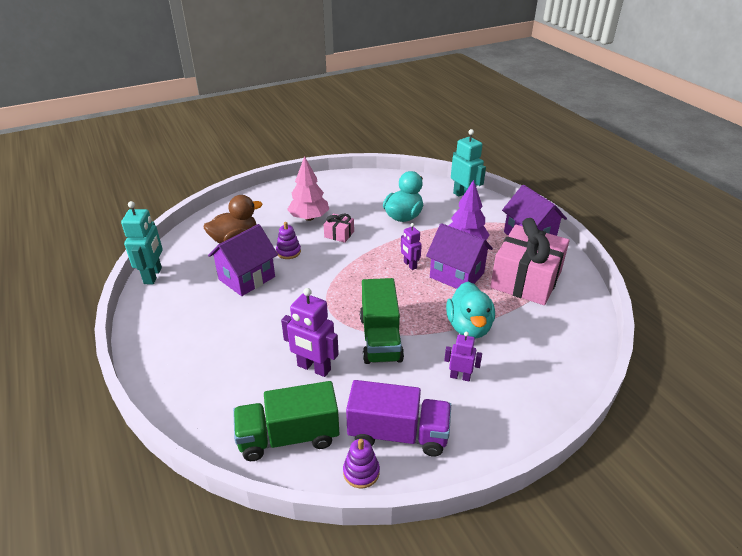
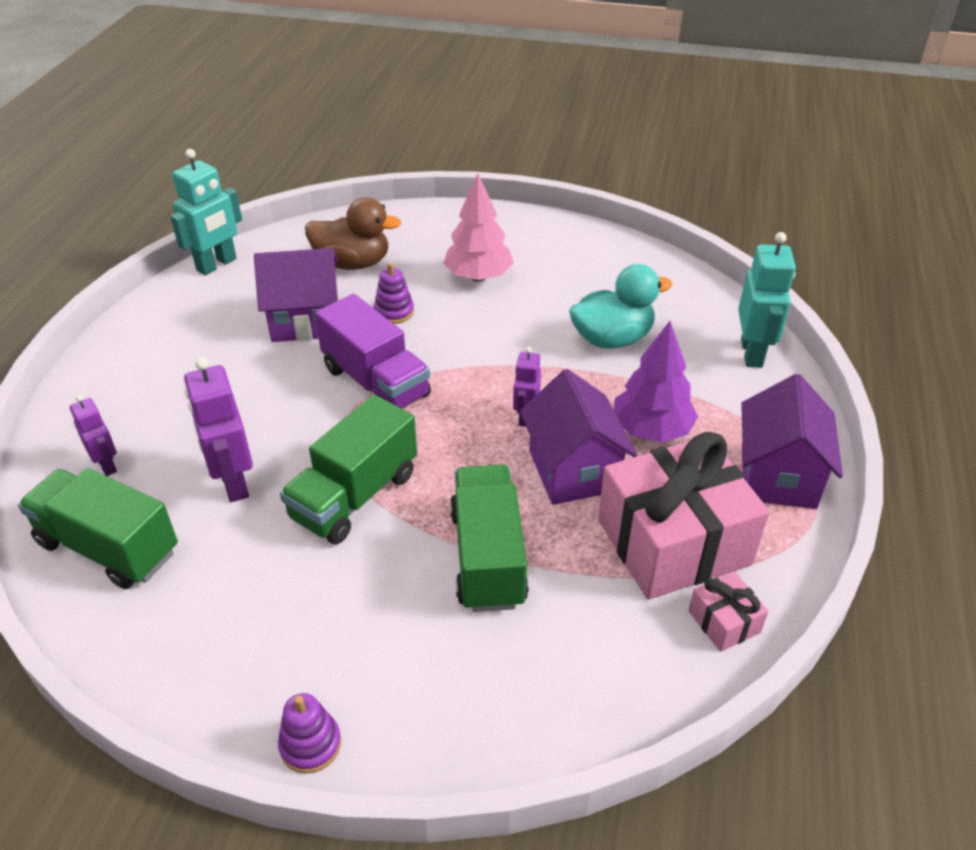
camera: 40 degrees right, 5 degrees up
(339, 234) = (487, 320): pink gift -> pink gift (724, 621)
(361, 472) = (121, 647): purple stacking toy -> purple stacking toy (310, 744)
(398, 434) = (215, 633): purple truck -> purple truck (375, 382)
(460, 376) = (383, 617): purple robot -> purple robot (107, 465)
(469, 327) = (488, 557): turquoise duck -> green truck

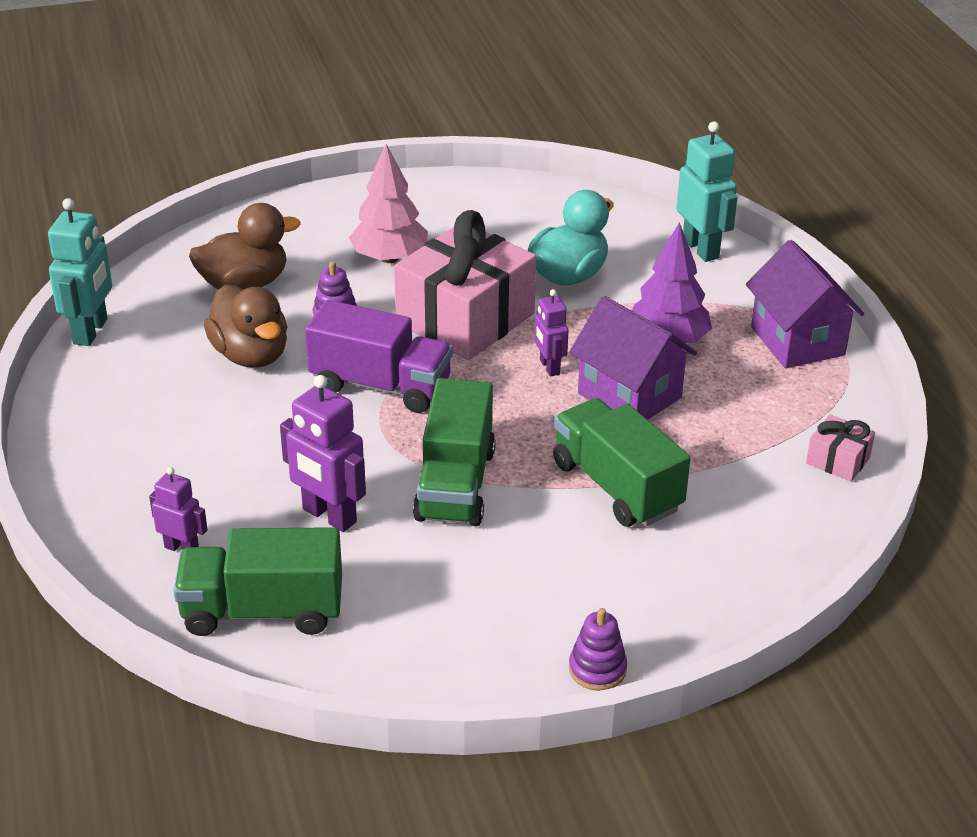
camera: 30 degrees left, 5 degrees down
(305, 321) = (251, 355): purple house -> brown duck
(673, 541) = (755, 419): pink gift -> pink gift (465, 319)

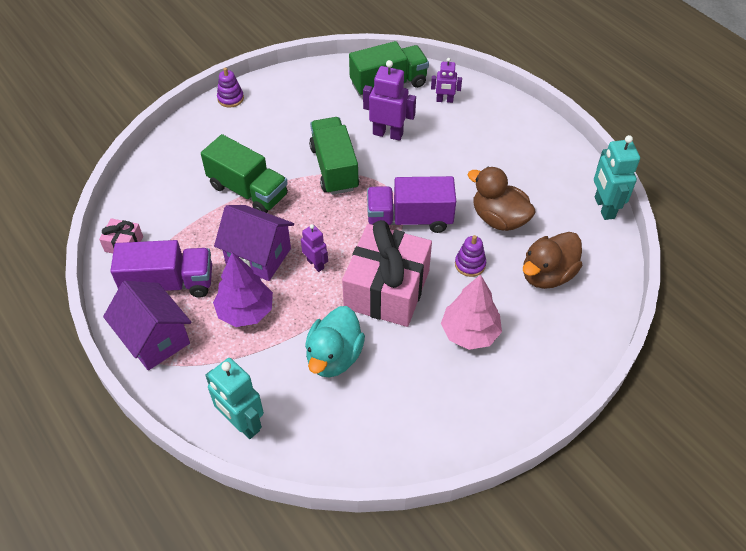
camera: 160 degrees right, 15 degrees up
(771, 395) = (169, 283): none -> purple truck

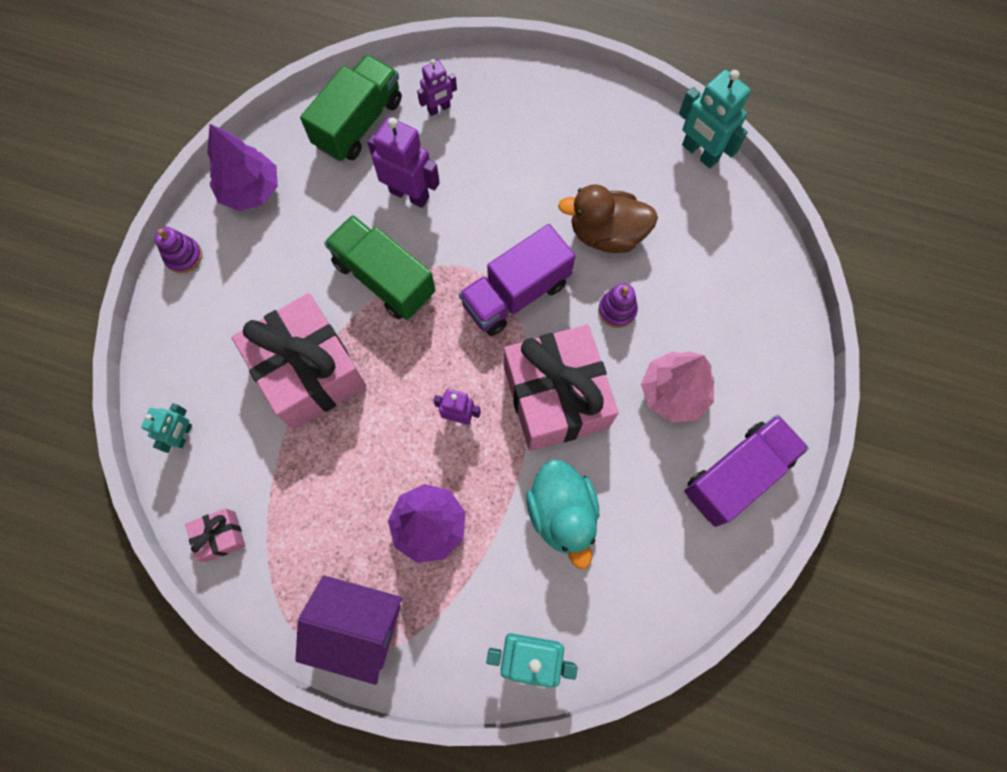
camera: 35 degrees left, 20 degrees up
(151, 183) = (183, 435): none -> turquoise robot
(169, 283) = (316, 550): purple truck -> purple truck (737, 475)
(248, 191) = (309, 371): green truck -> pink gift
(258, 256) = (389, 448): purple house -> none
(296, 86) = (251, 190): none -> purple tree
(388, 134) = (409, 194): purple robot -> purple robot turned 45 degrees clockwise
(547, 274) = (699, 273): brown duck -> none

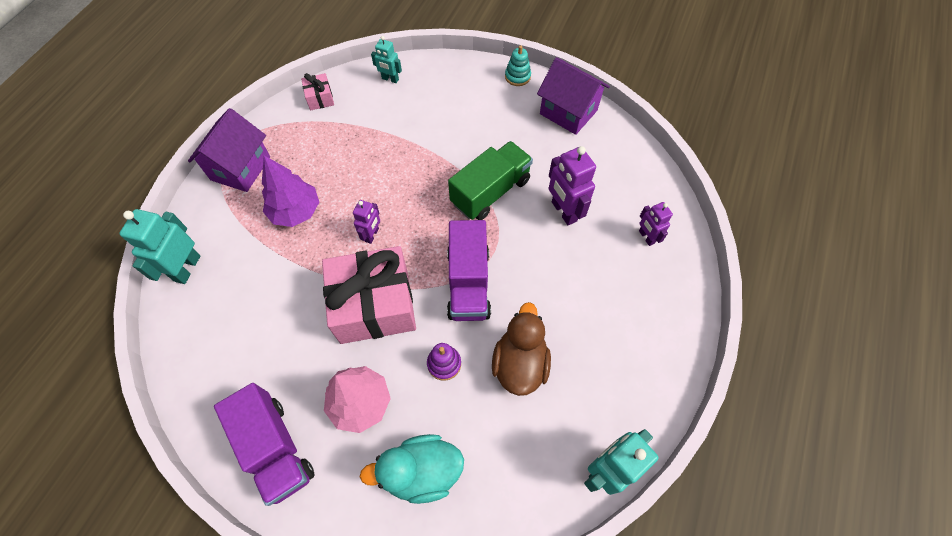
camera: 95 degrees right, 10 degrees down
(183, 256) = (517, 76): purple stacking toy -> turquoise stacking toy
(251, 190) = (568, 112): purple tree -> purple house
(309, 371) = (422, 144): pink gift -> none
(358, 123) = (629, 179): green truck -> none
(409, 194) = (563, 211): purple robot -> purple robot turned 120 degrees clockwise
(516, 294) = (468, 283): purple truck -> purple truck turned 150 degrees counterclockwise
(562, 513) = (280, 300): turquoise duck -> turquoise duck (421, 471)

